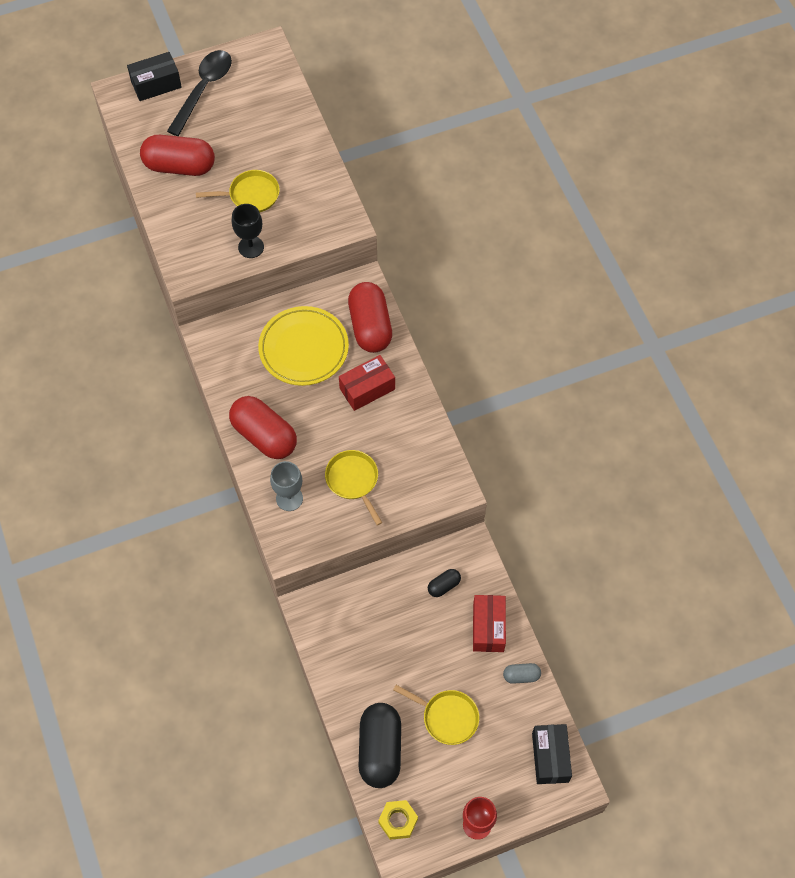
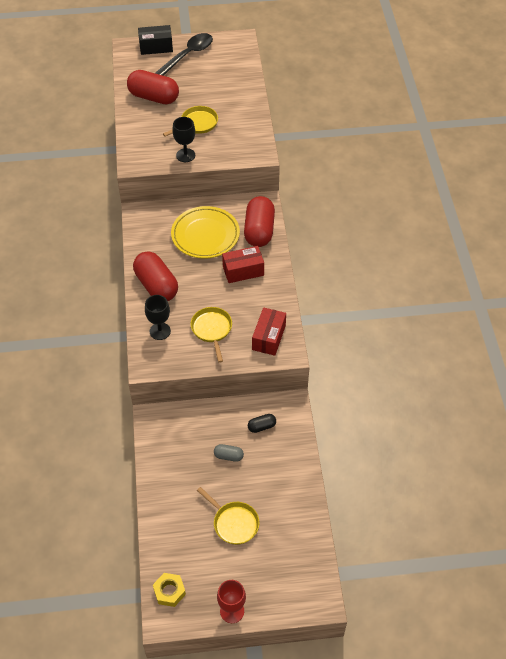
camera: 15 degrees right, 10 degrees down
(251, 195) = (197, 124): yellow pan -> yellow pan turned 45 degrees counterclockwise
(289, 498) = (160, 331): grey goblet -> black goblet
(380, 750) = (173, 534): black capsule -> none
(488, 628) = (287, 465): red box -> red box (269, 337)
(521, 676) = (302, 507): grey capsule -> grey capsule (228, 456)
(550, 757) = (307, 574): black box -> none

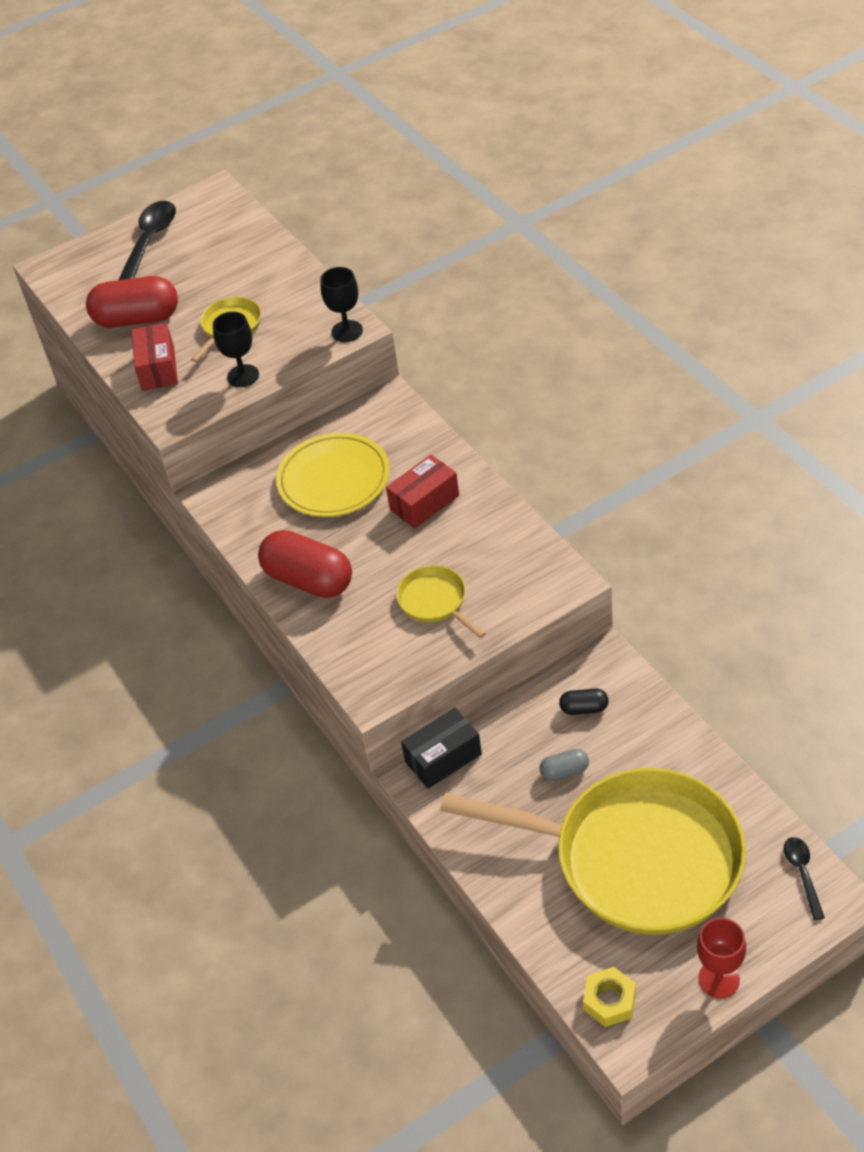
camera: 20 degrees left, 5 degrees down
(156, 47) = (91, 251): black box -> black box (443, 758)
(160, 331) = (358, 639): black goblet -> black goblet (347, 331)
(234, 523) = (636, 858): yellow pan -> yellow pan, size x2.41
(259, 231) = (409, 440): red capsule -> none
(261, 426) = (584, 708): black capsule -> black capsule turned 45 degrees clockwise
(269, 337) = (526, 574): red box -> red box (158, 368)
(314, 578) = (802, 874): none -> black spoon

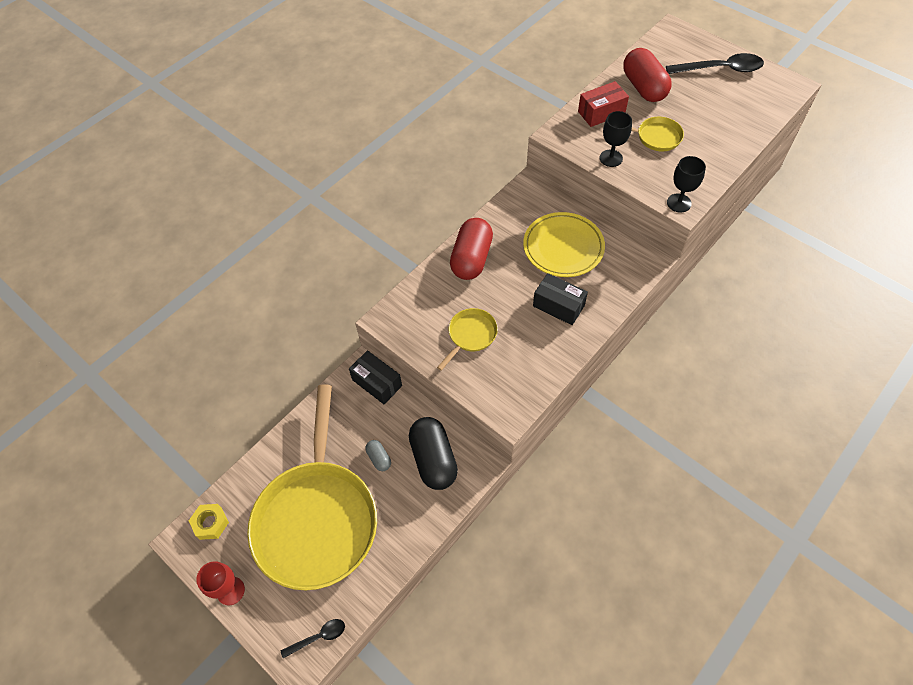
camera: 70 degrees right, 10 degrees up
(424, 503) = (558, 306): red box -> black box
(584, 708) = (433, 459): black capsule -> black capsule, size x2.16

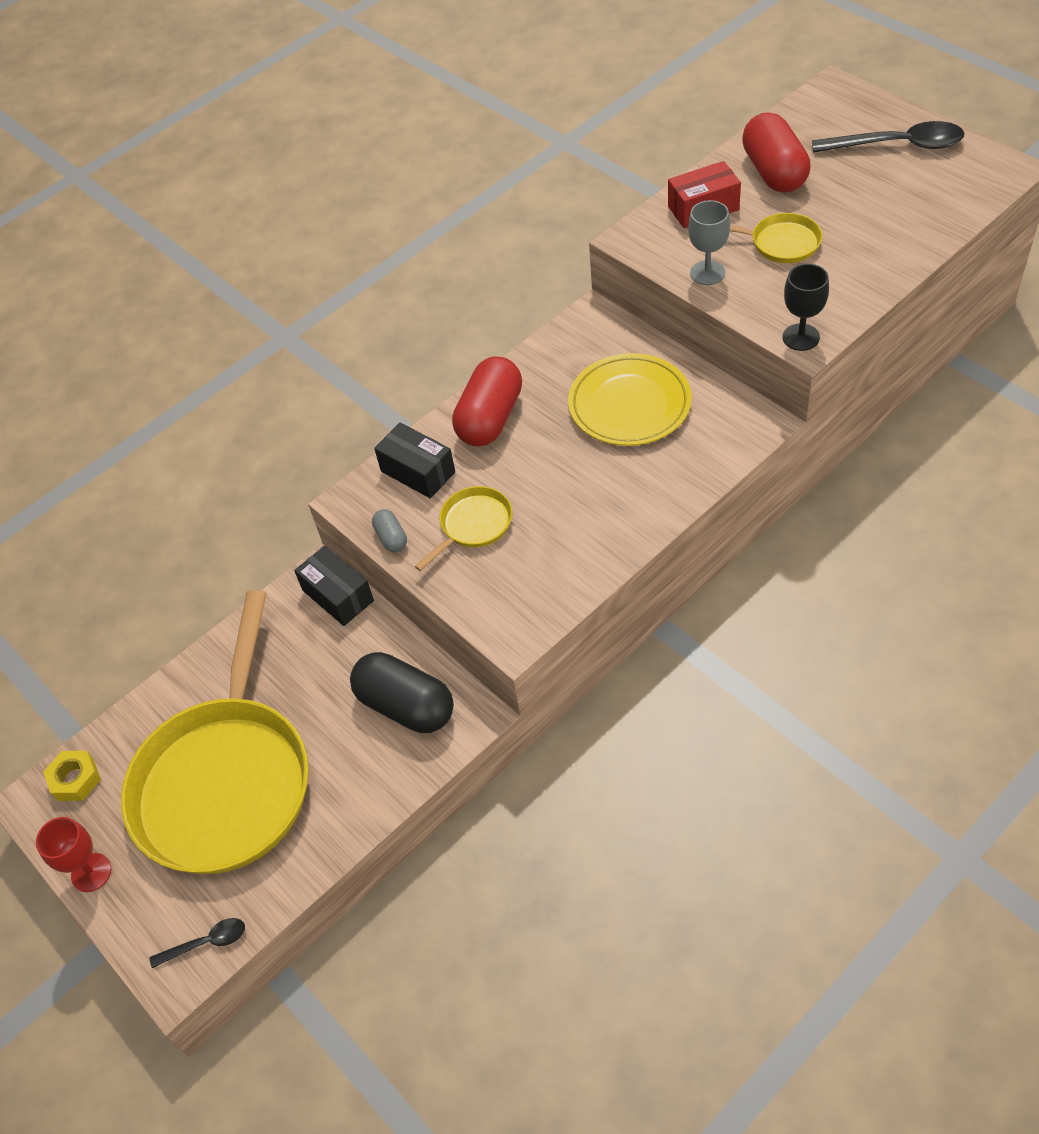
camera: 10 degrees right, 5 degrees down
(379, 458) = (326, 701): grey capsule -> grey capsule (391, 538)
(433, 459) = (406, 706): black capsule -> black capsule turned 45 degrees counterclockwise
(558, 306) = (610, 487): black box -> black box (418, 471)
(611, 158) = (707, 273): black goblet -> grey goblet

